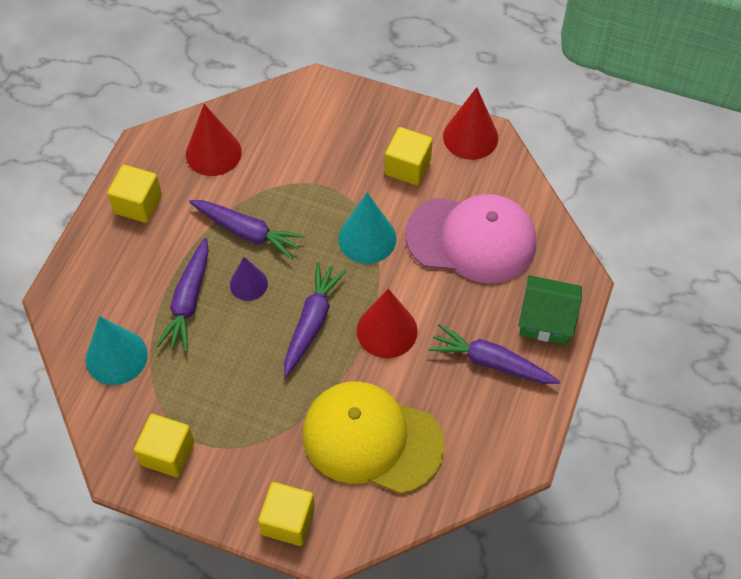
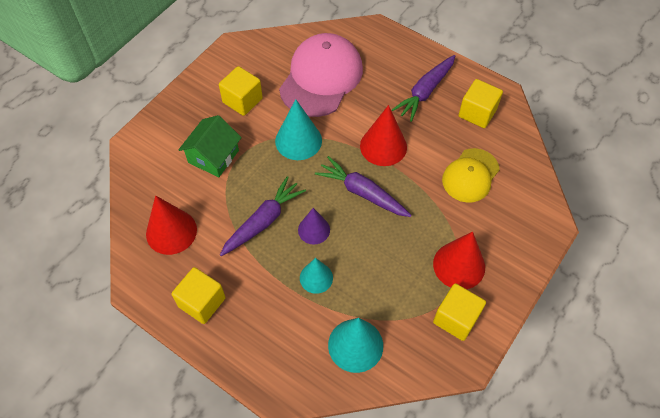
camera: 75 degrees left, 0 degrees up
(188, 301) = (316, 278): purple carrot -> turquoise cone
(288, 521) = (527, 243): yellow cube -> yellow cube (477, 113)
(371, 439) = (470, 175): yellow cap -> yellow cap, size x0.61
(470, 137) = (231, 57): red cone -> red cone (459, 265)
(546, 319) = (399, 54): green house -> green house (213, 156)

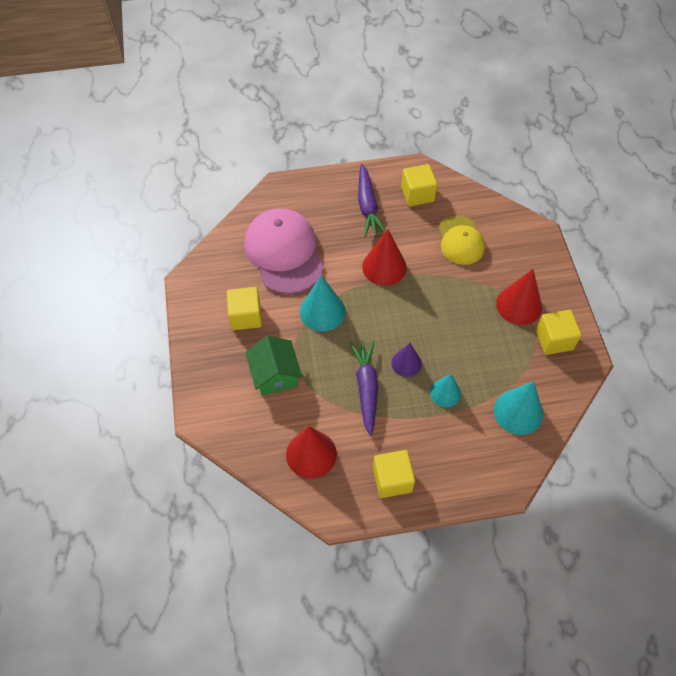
camera: 45 degrees left, 0 degrees up
(362, 193) = (408, 310): purple carrot -> none

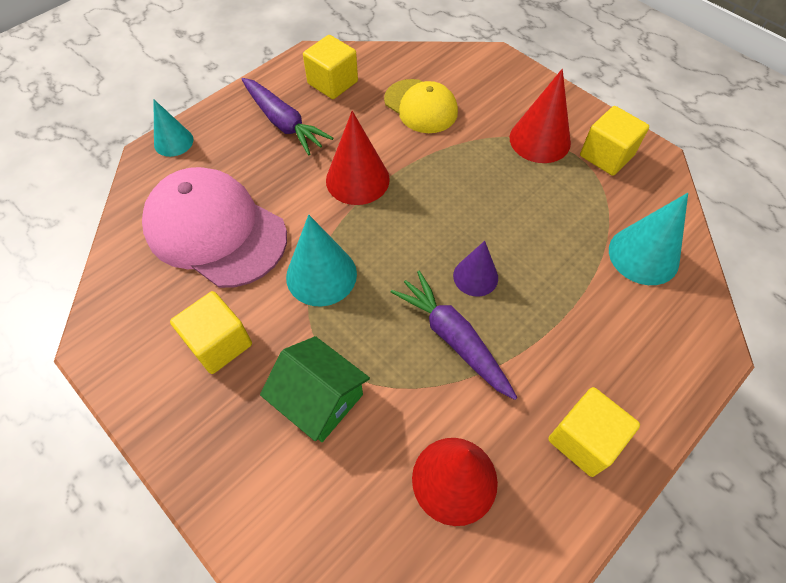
camera: 35 degrees left, 0 degrees up
(445, 393) = (549, 284): turquoise cone -> turquoise cone (173, 142)

